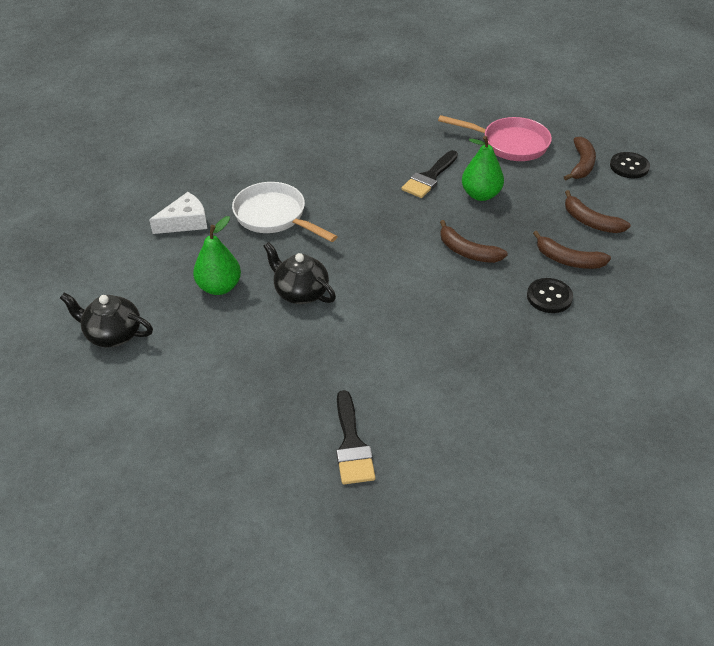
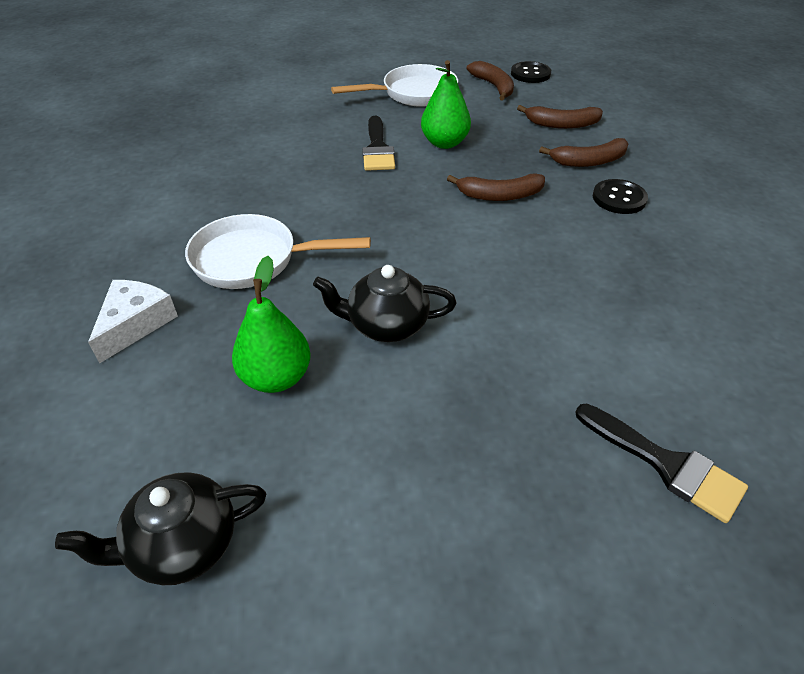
camera: 40 degrees left, 0 degrees up
(509, 144) = (413, 94): pink pan -> white pan

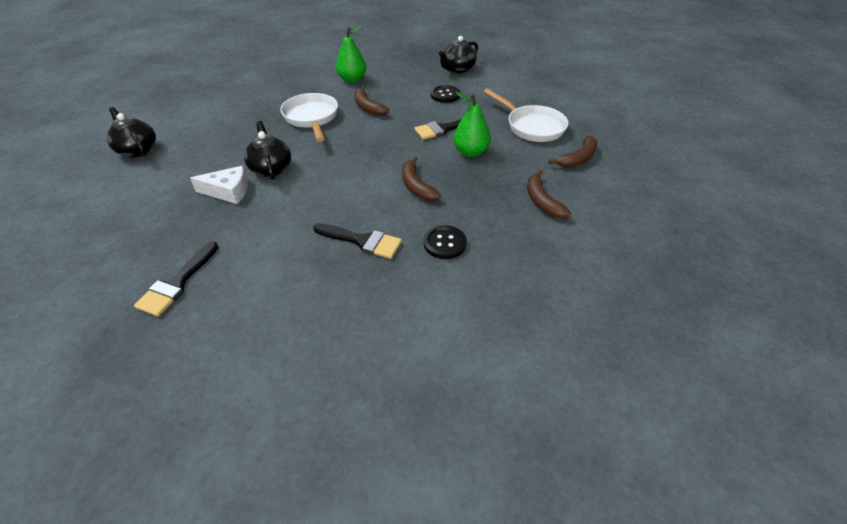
camera: 70 degrees right, 0 degrees up
(135, 323) = (256, 103): white cheese -> white cheese (228, 191)
(224, 105) = (458, 69): none -> black teapot
(276, 377) = (228, 146): green pear -> green pear (352, 79)
(530, 74) = (621, 173): black button -> black button (445, 95)
(589, 161) = (491, 222): brown banana -> brown banana (367, 107)
(602, 258) = (362, 241): none -> black brush

